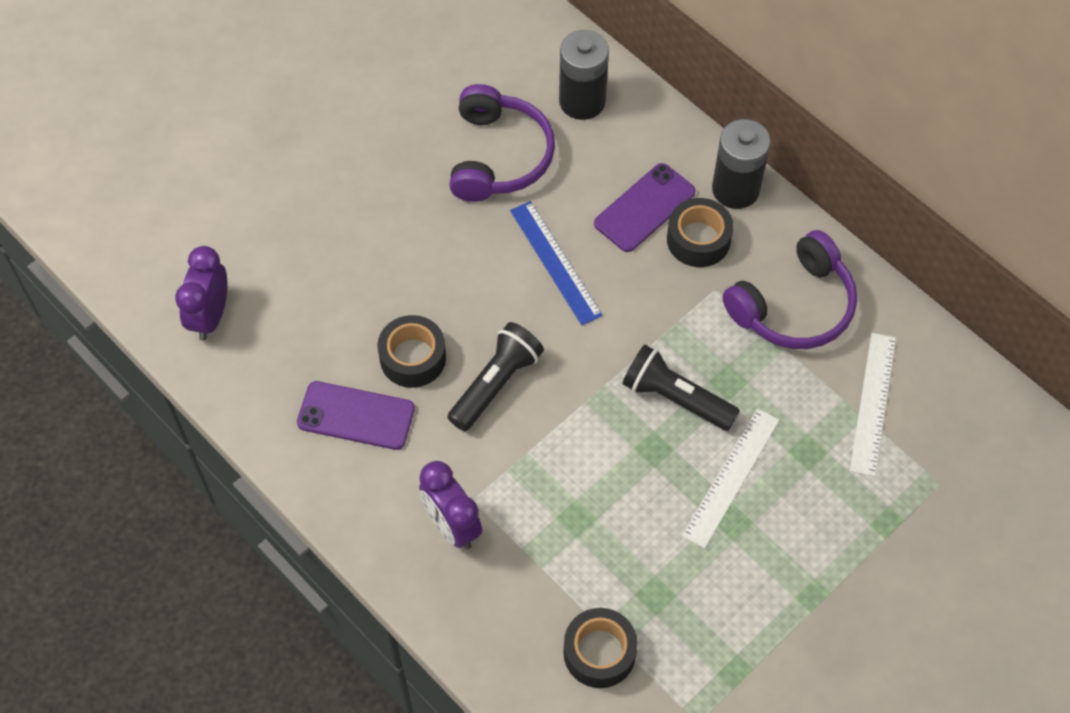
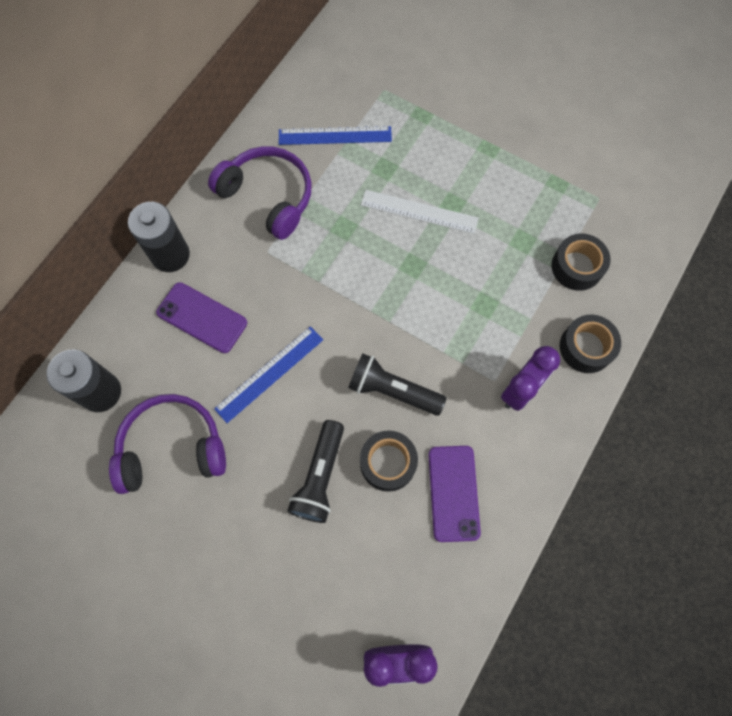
camera: 105 degrees left, 10 degrees up
(675, 398) = (367, 260): black flashlight -> black flashlight (320, 477)
(698, 239) = (224, 272): black tape -> black tape (586, 347)
(873, 403) = (335, 136): white ruler -> blue ruler

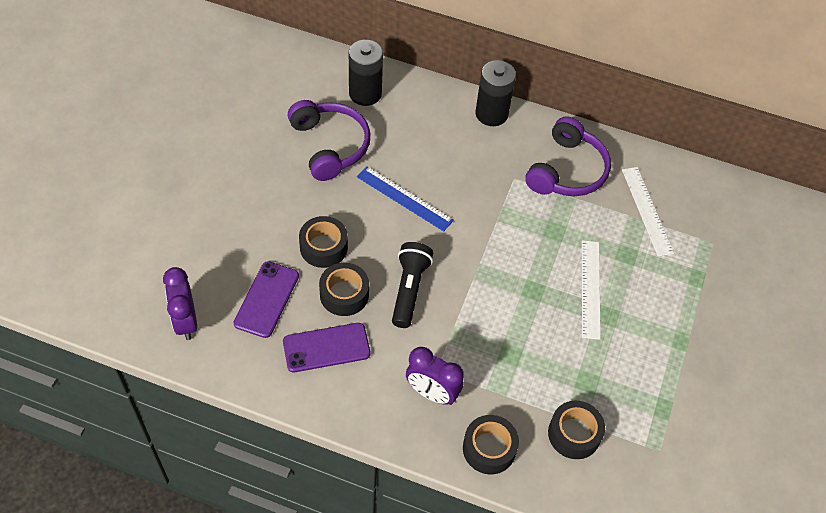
camera: 75 degrees right, 15 degrees down
(202, 318) = (442, 144): purple phone -> purple phone (266, 299)
(320, 477) = (323, 247): black flashlight -> black tape
(335, 136) = (647, 210): blue ruler -> white ruler

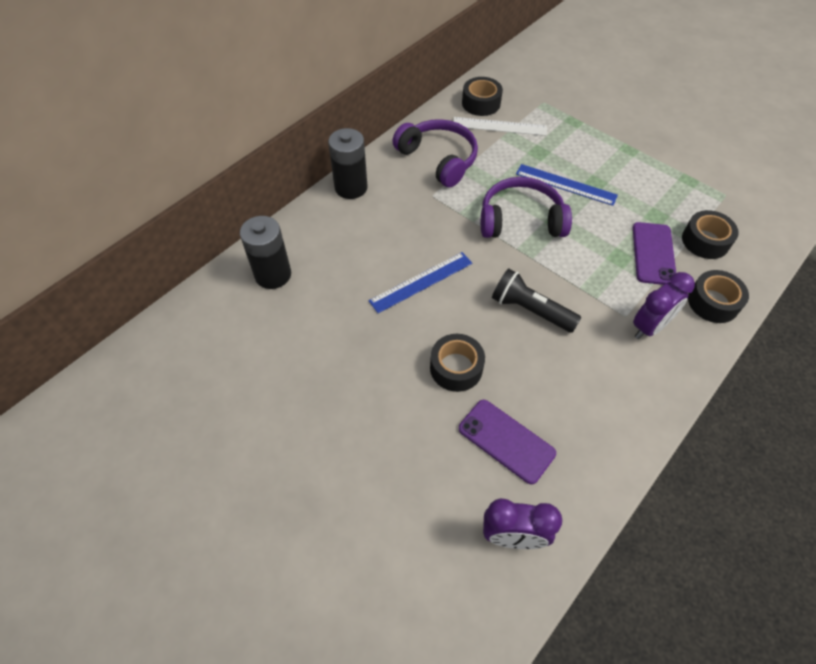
camera: 65 degrees left, 0 degrees up
(326, 348) = (581, 400): purple phone -> purple phone (653, 253)
(330, 145) = (326, 325): purple headphones -> purple headphones (521, 219)
(344, 294) = (520, 366): black tape -> black tape (481, 103)
(590, 288) = (566, 184): white ruler -> blue ruler

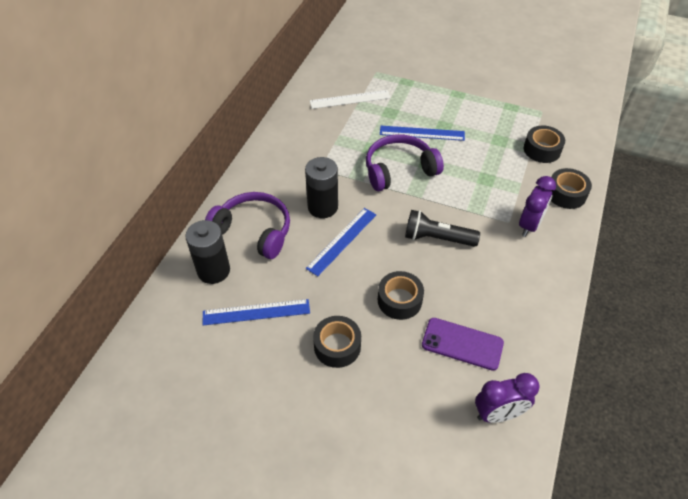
camera: 20 degrees left, 5 degrees down
(296, 332) = (256, 312): none -> blue ruler
(351, 187) = (248, 180): black battery -> black battery (322, 207)
(439, 159) = (312, 138): purple headphones -> purple headphones (254, 231)
(481, 103) = (326, 84): black tape -> black tape (337, 346)
(653, 253) = (509, 169): purple phone -> none

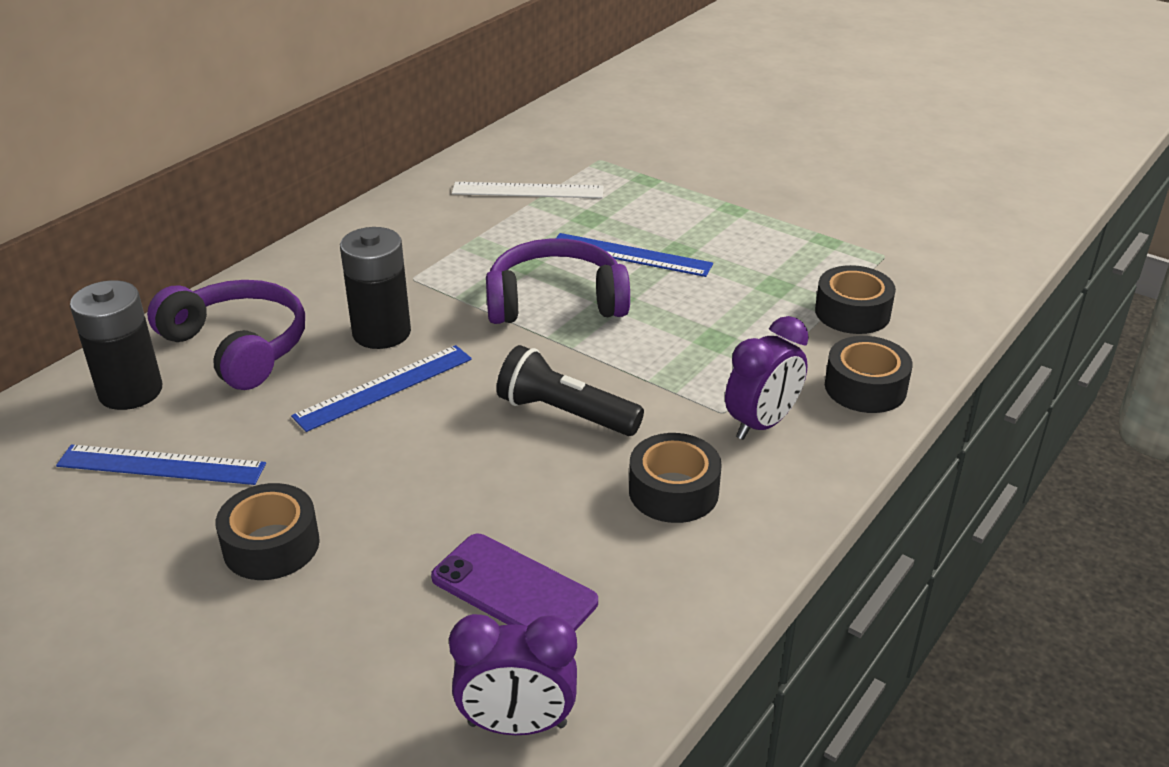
camera: 15 degrees right, 15 degrees down
(399, 300) = (434, 496): black tape -> black tape (673, 491)

